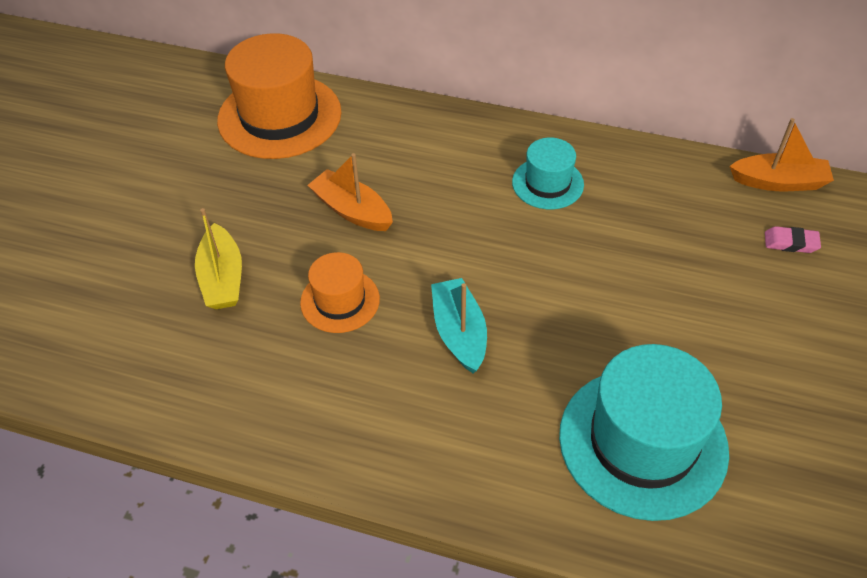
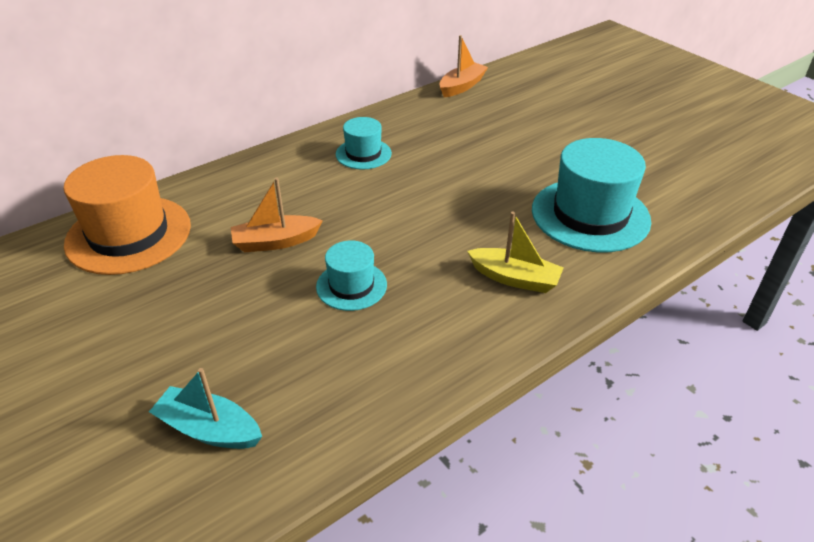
camera: 55 degrees left, 10 degrees down
(222, 278) = (253, 339): yellow boat -> yellow boat (515, 278)
(340, 301) = (351, 285): orange hat -> turquoise hat
(459, 332) = (440, 244): turquoise boat -> turquoise boat (209, 429)
(790, 243) = (506, 104): pink eraser -> none

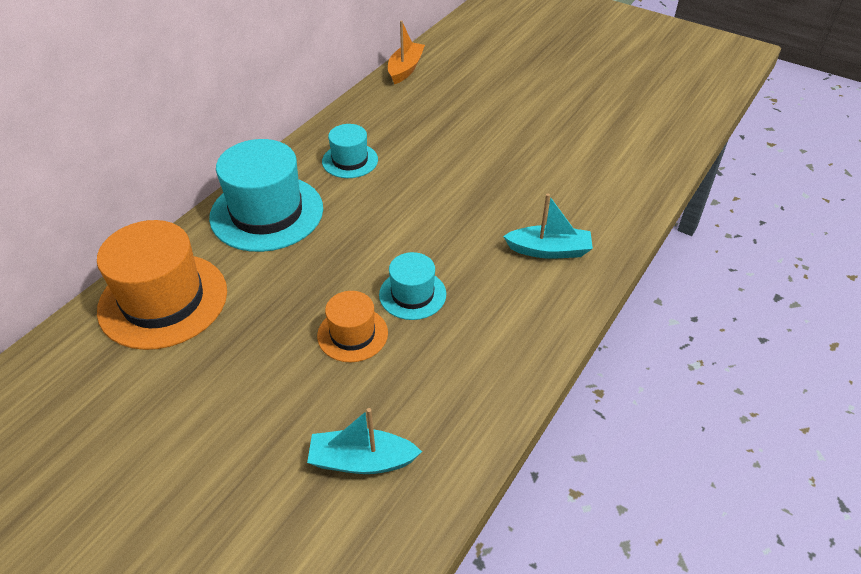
camera: 20 degrees left, 5 degrees up
(273, 307) = (352, 334): none -> orange hat
(275, 242) = (317, 270): orange boat -> none
(515, 278) = (549, 250): yellow boat -> turquoise boat
(590, 215) = (582, 175): turquoise hat -> turquoise hat (267, 213)

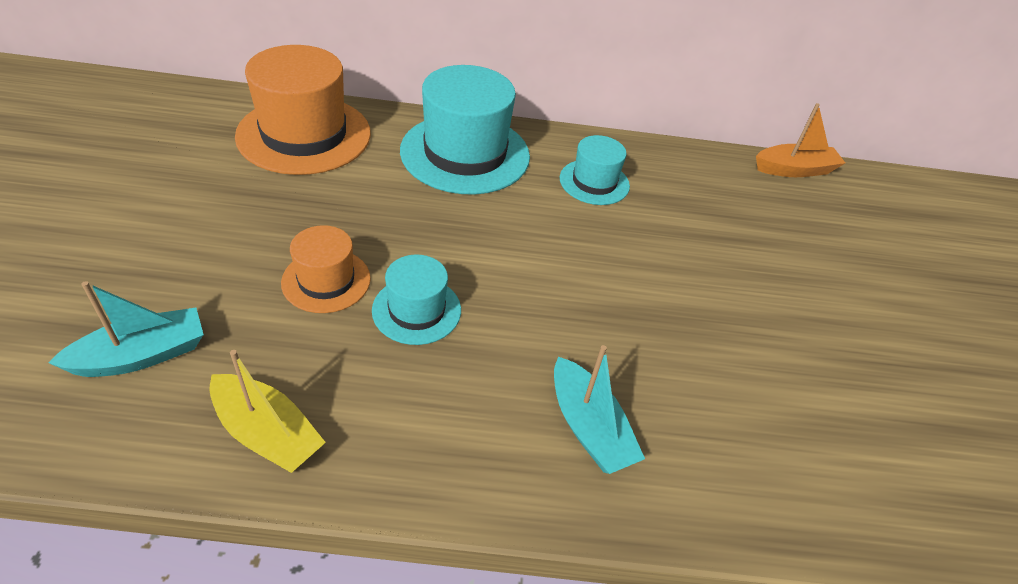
camera: 55 degrees right, 0 degrees up
(362, 461) = (142, 355): turquoise boat -> turquoise boat turned 90 degrees clockwise
(474, 402) = (267, 433): none -> yellow boat

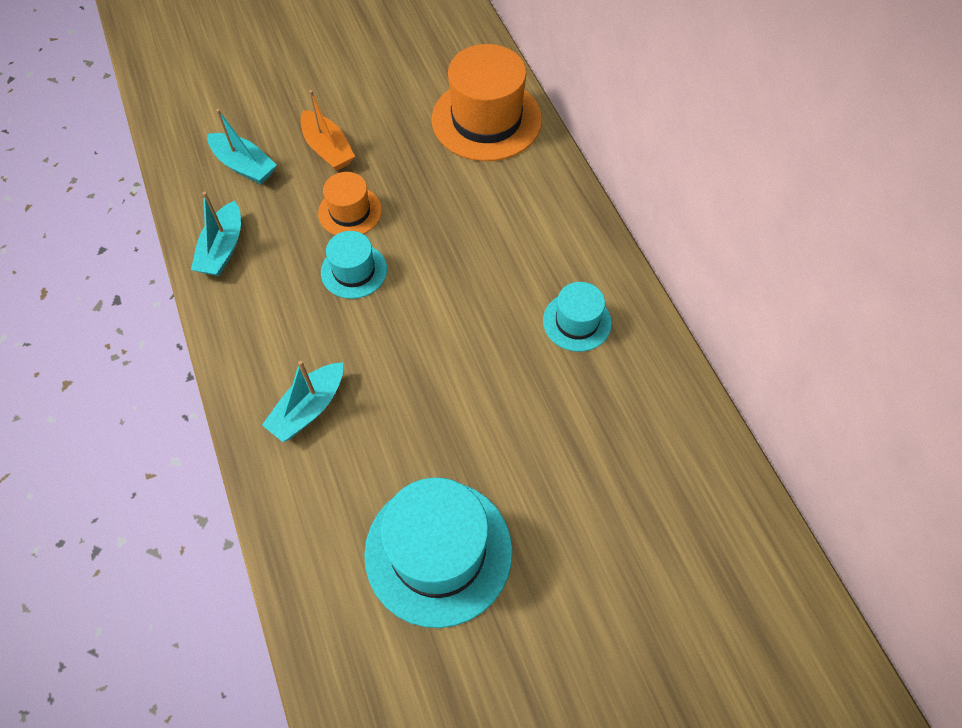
camera: 70 degrees right, 15 degrees up
(267, 433) = (223, 249): yellow boat -> turquoise boat
(465, 153) = (543, 220): turquoise hat -> turquoise hat (438, 552)
(794, 170) = (739, 486): orange boat -> orange boat (328, 149)

